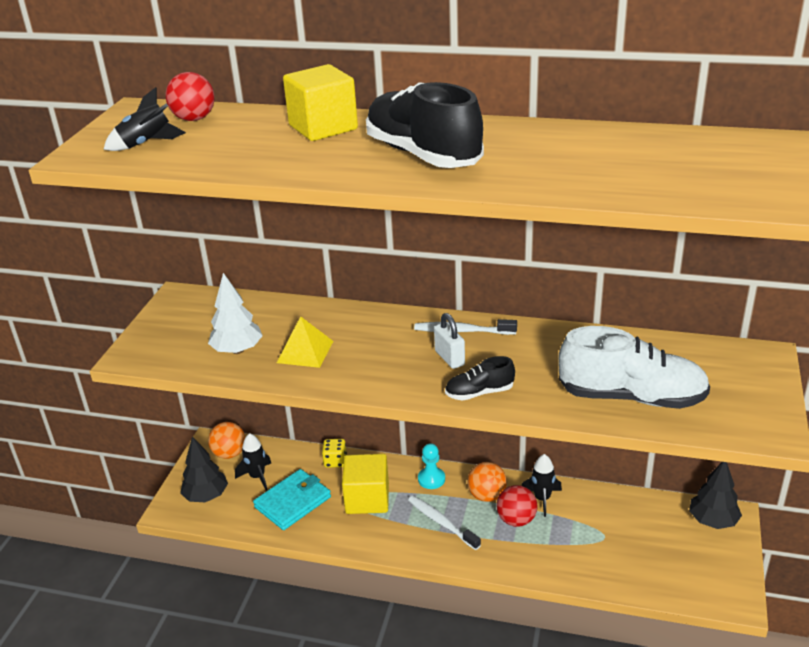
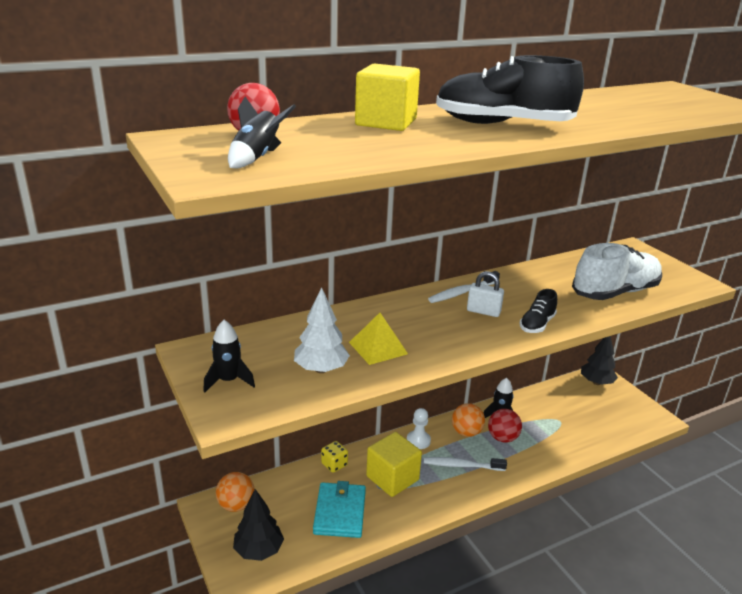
camera: 45 degrees left, 5 degrees down
(257, 477) = (285, 510): black rocket -> black rocket (229, 381)
(431, 479) = (418, 441): turquoise pawn -> white pawn

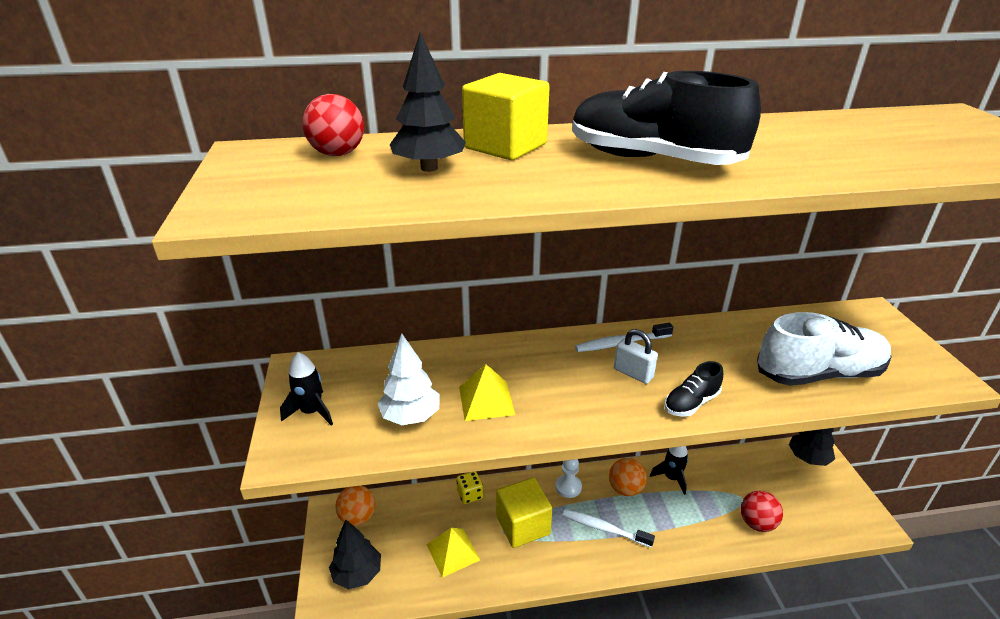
camera: 20 degrees right, 5 degrees up
(257, 158) = (304, 187): black rocket -> none
(340, 512) = (453, 552): turquoise wallet -> yellow pyramid
(343, 139) = (429, 168): none -> black tree
(502, 438) = (664, 505): red ball -> red ball (757, 523)

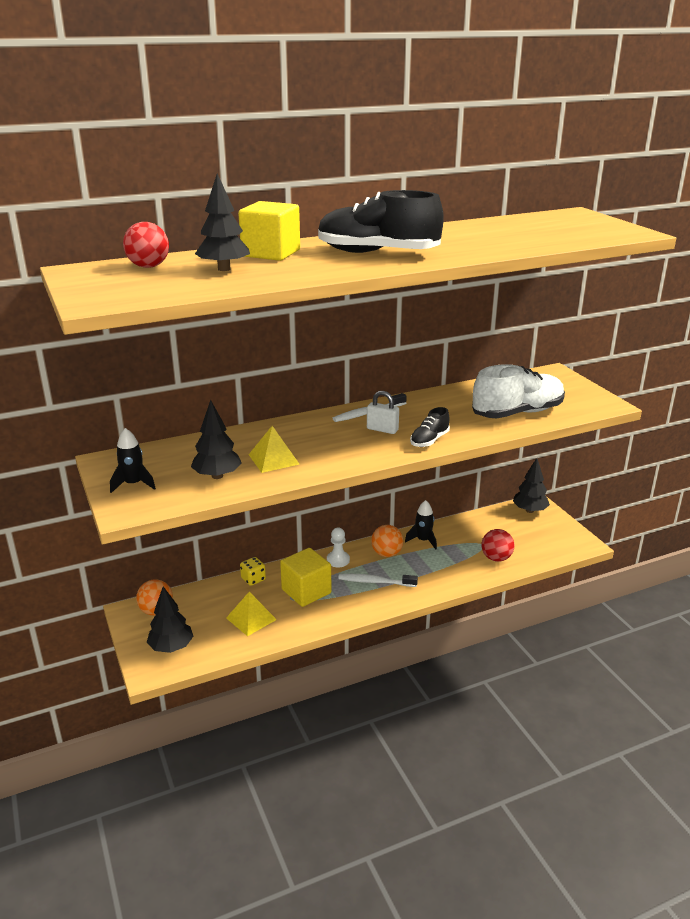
camera: 15 degrees left, 5 degrees down
(410, 416) = (217, 476): white tree -> black tree

